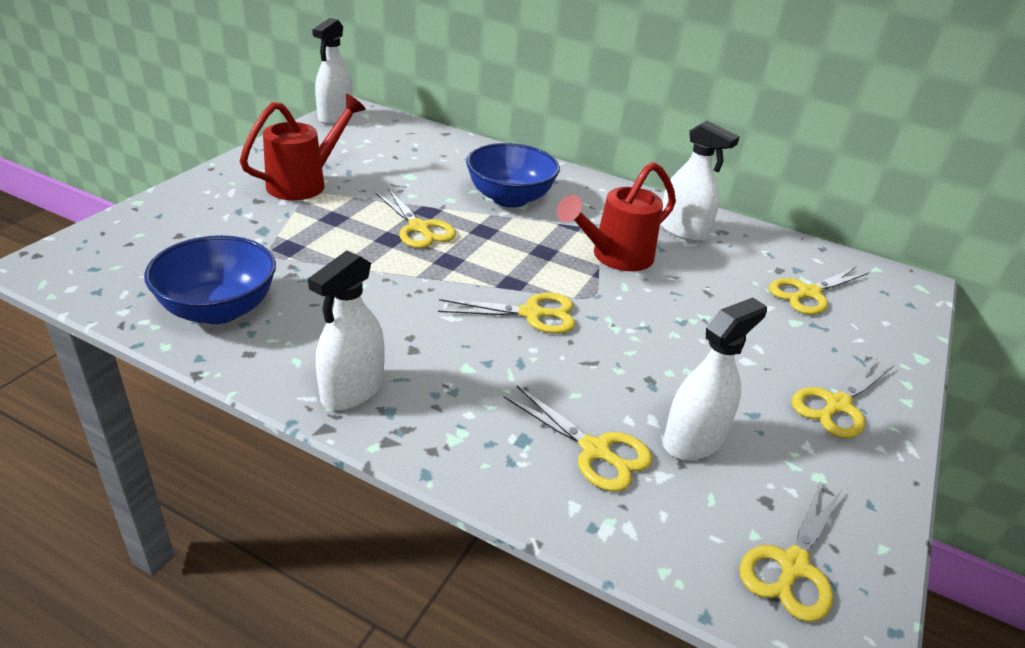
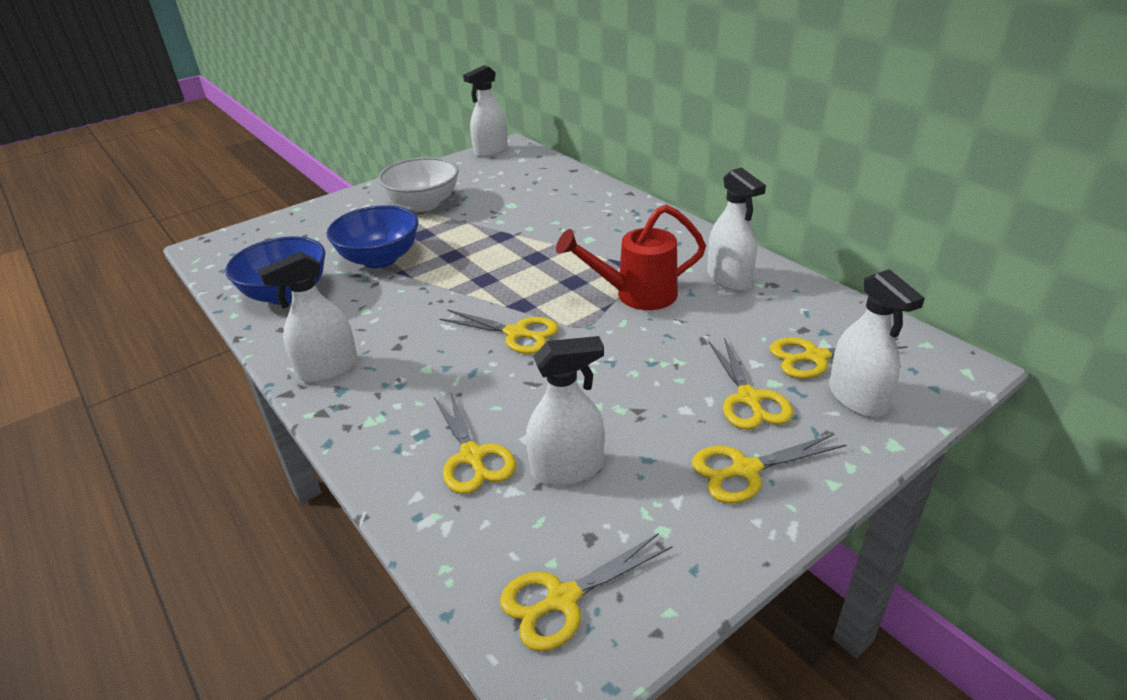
camera: 30 degrees right, 0 degrees up
(305, 183) = (424, 204): red watering can -> white bowl
(419, 228) = (482, 249): yellow scissors -> yellow scissors (749, 398)
(510, 198) = (582, 231): blue bowl -> blue bowl (380, 259)
(866, 323) = (857, 398): none -> white spray bottle

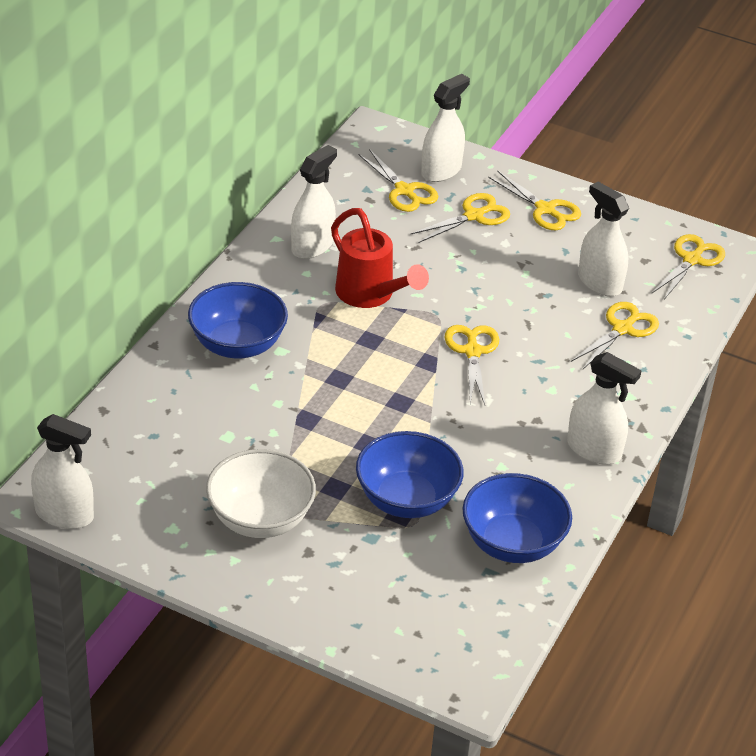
camera: 120 degrees left, 5 degrees up
(563, 599) = (692, 260): yellow scissors -> yellow scissors turned 90 degrees counterclockwise
(608, 222) = (237, 345): none -> blue bowl

